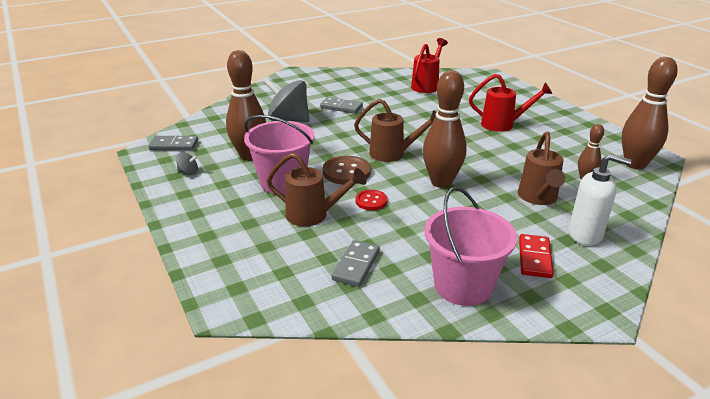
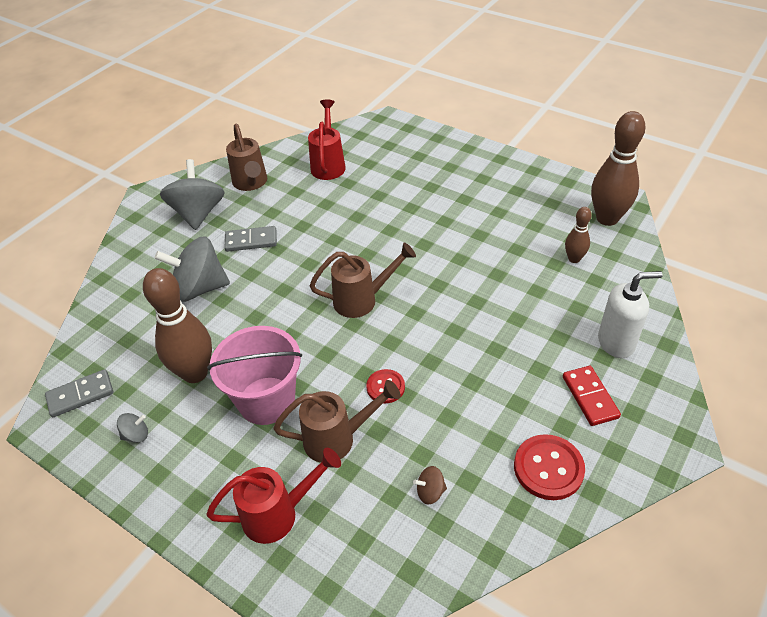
camera: 25 degrees left, 15 degrees up
(318, 87) = (198, 213): none -> grey spinning top
(346, 172) = (329, 351): brown button -> none
(356, 265) = (430, 492): grey domino -> brown spinning top
(441, 182) = (440, 324): brown bowling pin -> none
(463, 286) = (548, 468): pink bucket -> red button
(503, 125) = (450, 204): red watering can -> red watering can (279, 514)
(538, 198) = (547, 308): brown watering can -> brown watering can (251, 184)

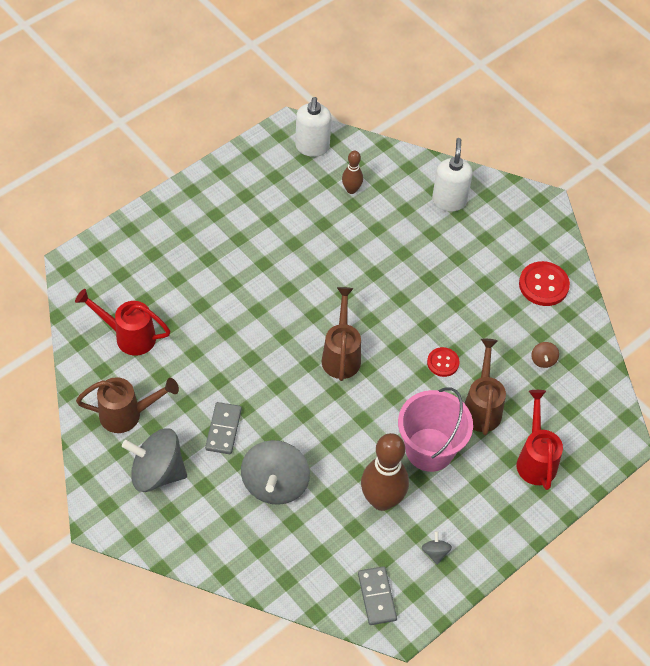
camera: 80 degrees left, 10 degrees up
(590, 397) = (493, 237): red domino -> none
(607, 218) = (312, 147): brown bowling pin -> white soap dispenser

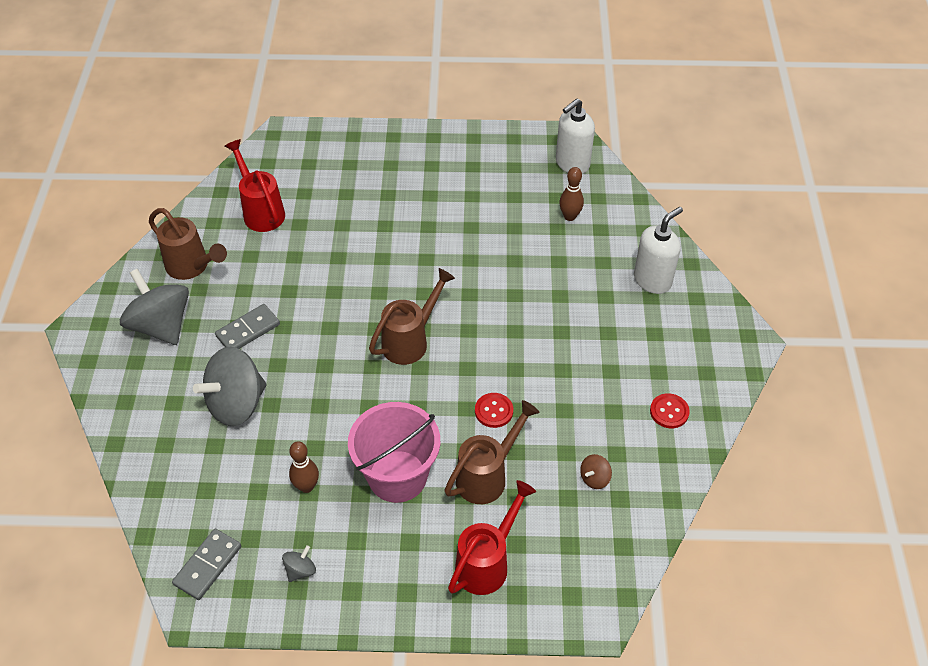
camera: 45 degrees right, 5 degrees down
(382, 500) = (306, 486): brown bowling pin -> brown bowling pin, size x0.52
(543, 285) = (669, 412): red button -> red button, size x0.62

